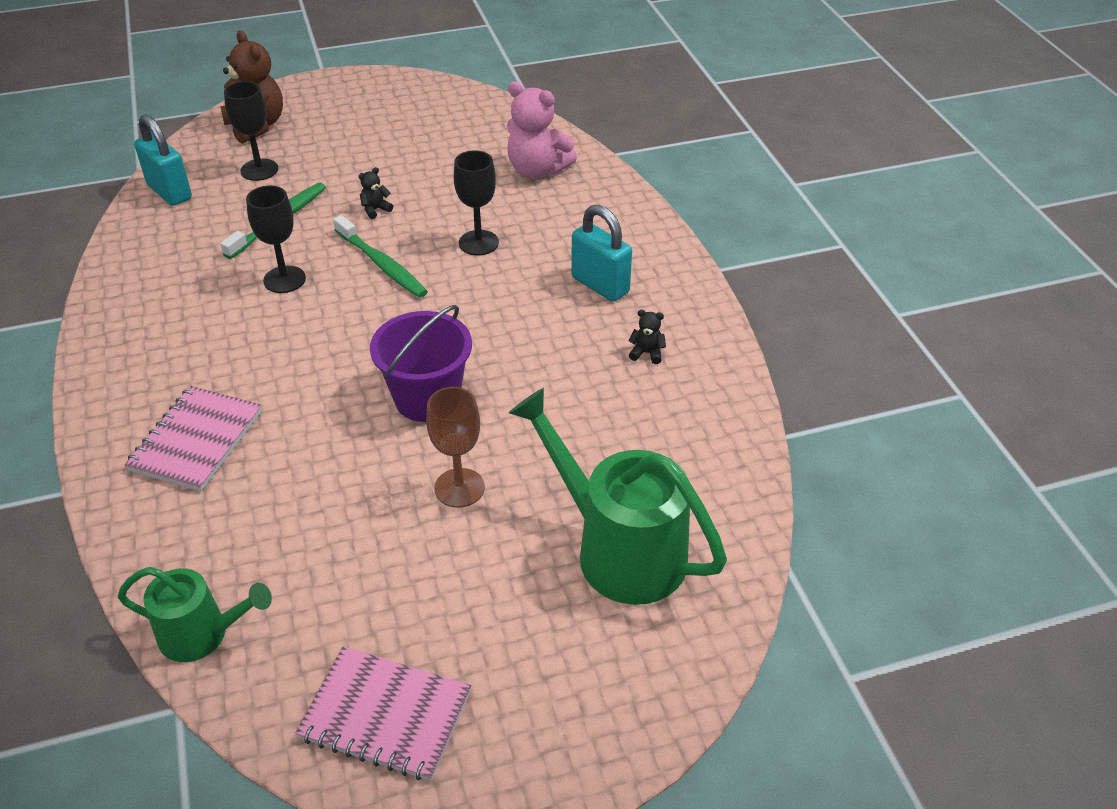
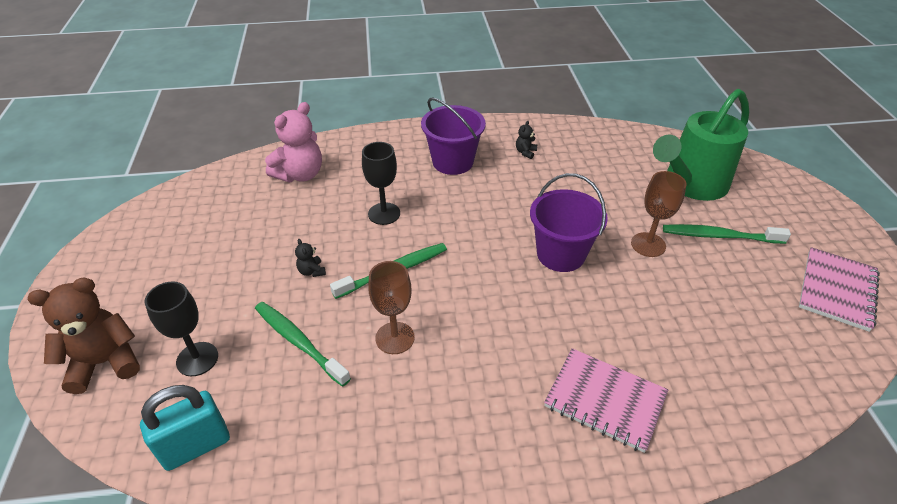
camera: 80 degrees left, 0 degrees up
(203, 634) = (804, 387): green watering can -> none
(284, 279) = (395, 338): black goblet -> brown goblet
(492, 575) = (719, 236): none -> green toothbrush
(600, 285) = (453, 162): turquoise padlock -> purple bucket

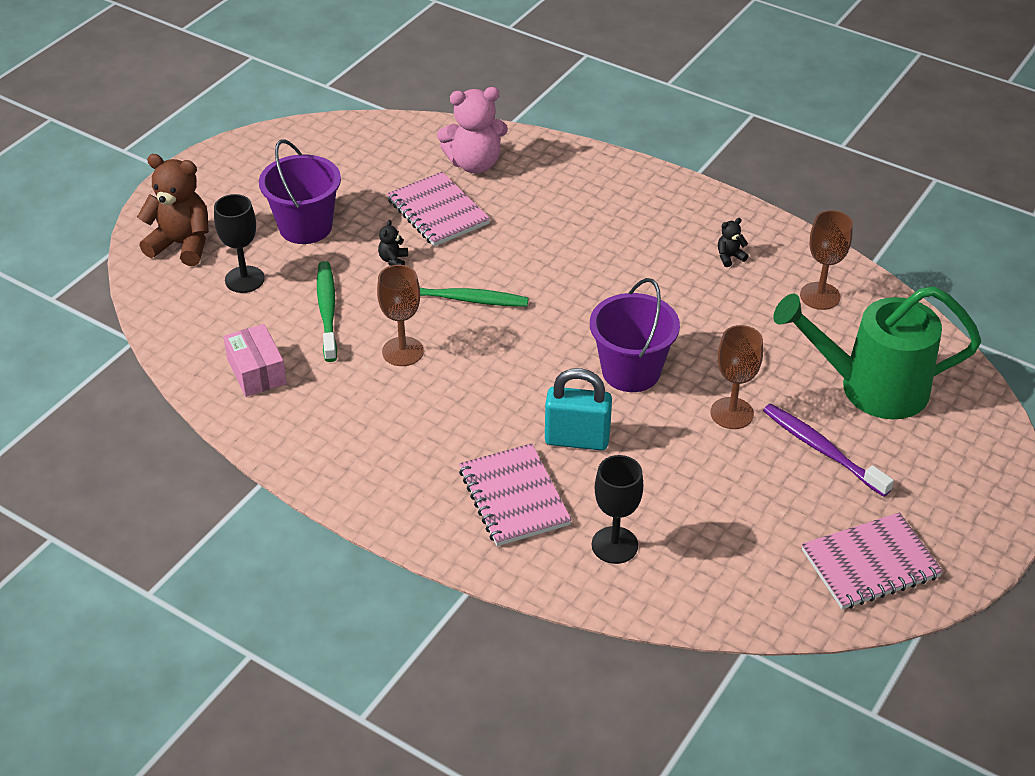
camera: 40 degrees right, 0 degrees up
(196, 446) = (192, 339): turquoise padlock -> turquoise padlock (577, 439)
(289, 437) = (257, 371): none -> pink box
(308, 219) = (438, 212): none -> pink notebook
(384, 214) = (510, 243): black goblet -> black goblet (614, 545)
(453, 162) = (638, 227): purple bucket -> purple bucket (305, 227)
(599, 148) = (820, 296): none -> brown goblet
(719, 236) = (822, 449): green toothbrush -> purple toothbrush

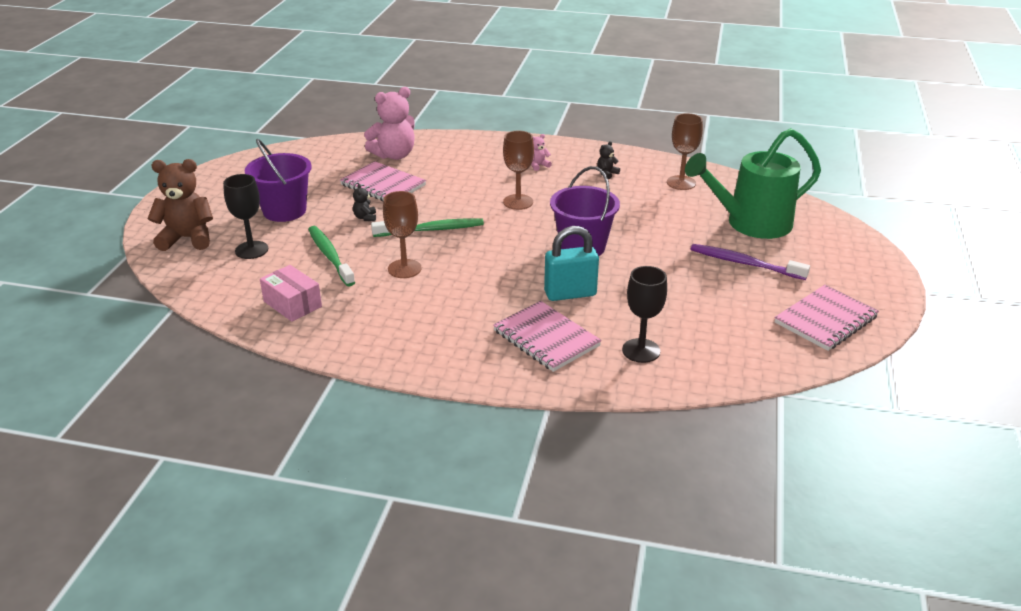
camera: 20 degrees left, 10 degrees down
(647, 223) = (538, 165): none -> pink teddy bear
(732, 413) = (669, 256): brown goblet -> brown goblet (518, 202)

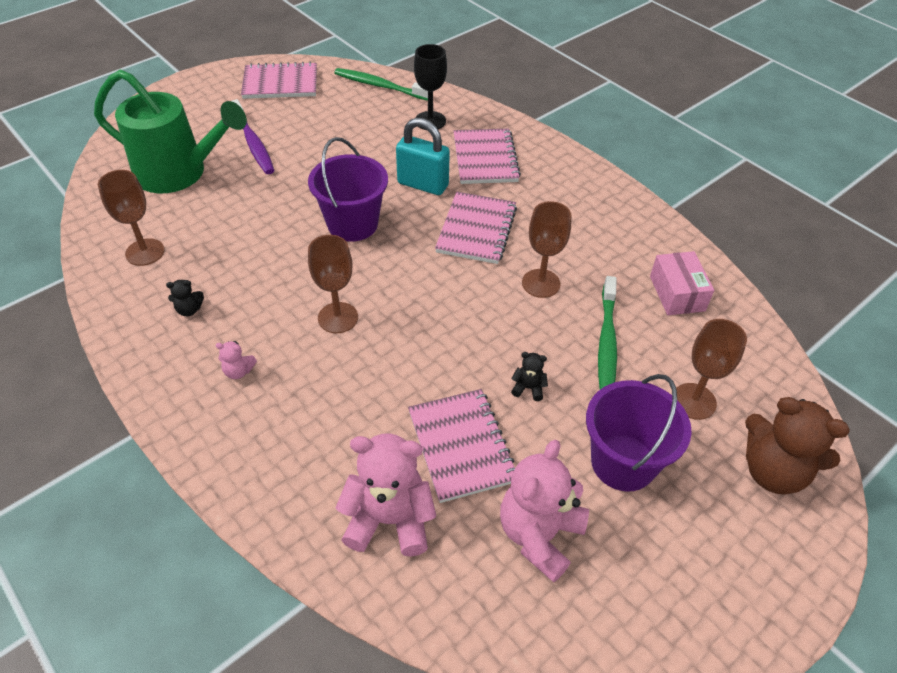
camera: 145 degrees left, 15 degrees up
(251, 250) = (694, 401): black goblet -> brown goblet
(314, 175) = (539, 535): none -> pink teddy bear
(365, 217) = (528, 388): black teddy bear -> black teddy bear turned 105 degrees counterclockwise
(431, 230) = (471, 324): green toothbrush -> green toothbrush (380, 86)
(488, 281) = (476, 230): none -> pink notebook

